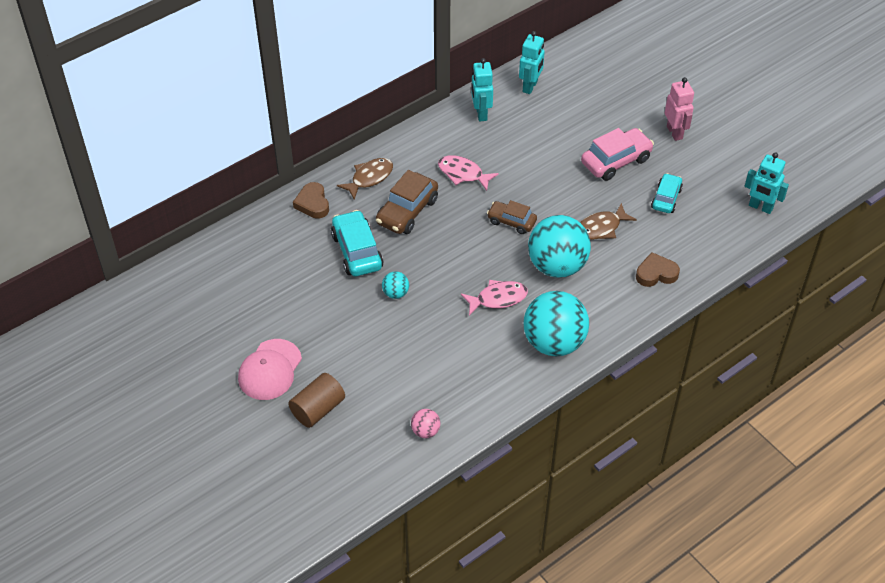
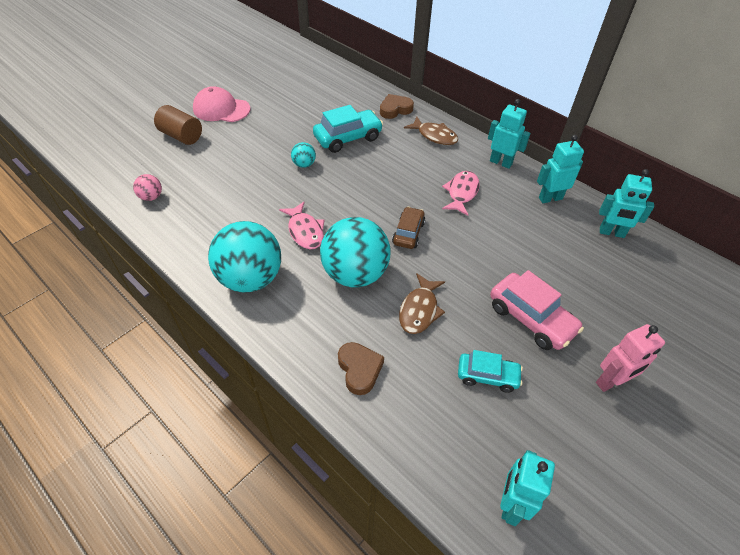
camera: 80 degrees right, 0 degrees up
(407, 211) = (401, 161): brown car -> none
(423, 135) = (501, 162): none -> turquoise robot
(601, 228) = (419, 310): brown fish -> brown fish turned 120 degrees counterclockwise

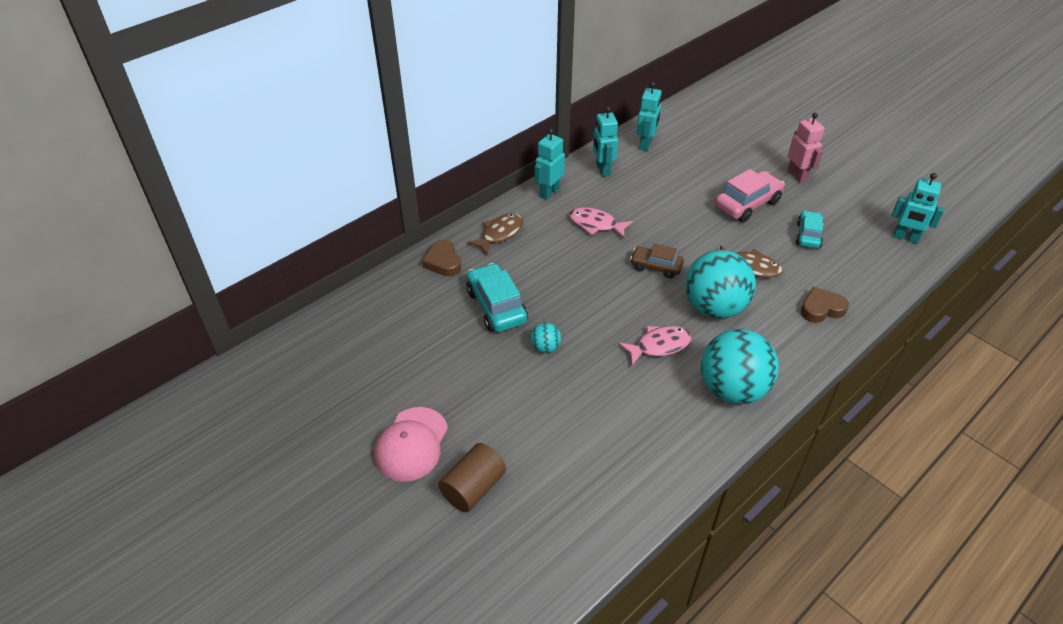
camera: 85 degrees left, 5 degrees down
(151, 197) = (607, 505): pink ball -> none

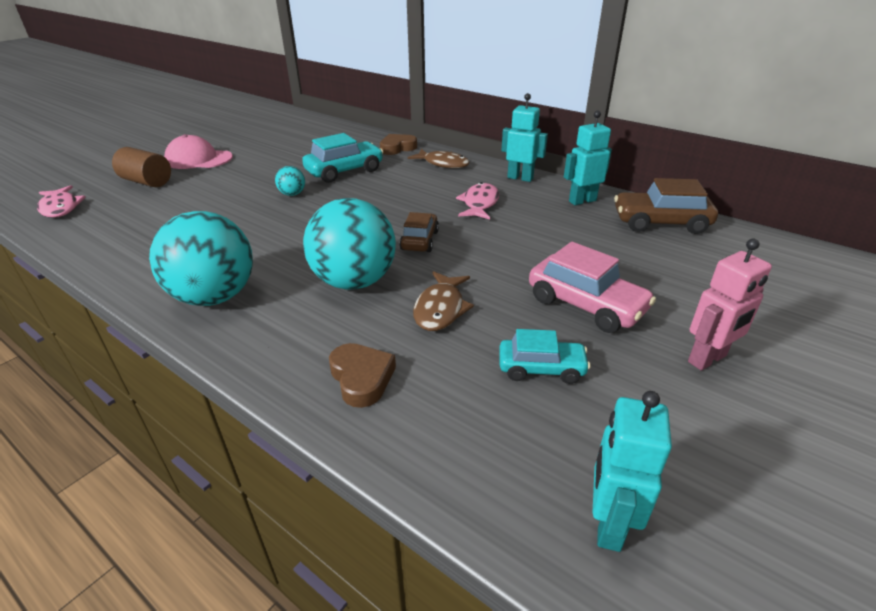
camera: 80 degrees right, 10 degrees down
(645, 144) = (660, 223): turquoise robot -> brown car
(659, 346) = (290, 248): pink fish -> pink fish (60, 208)

